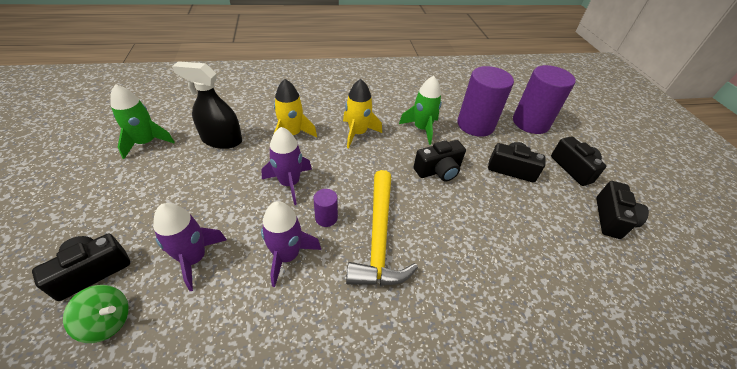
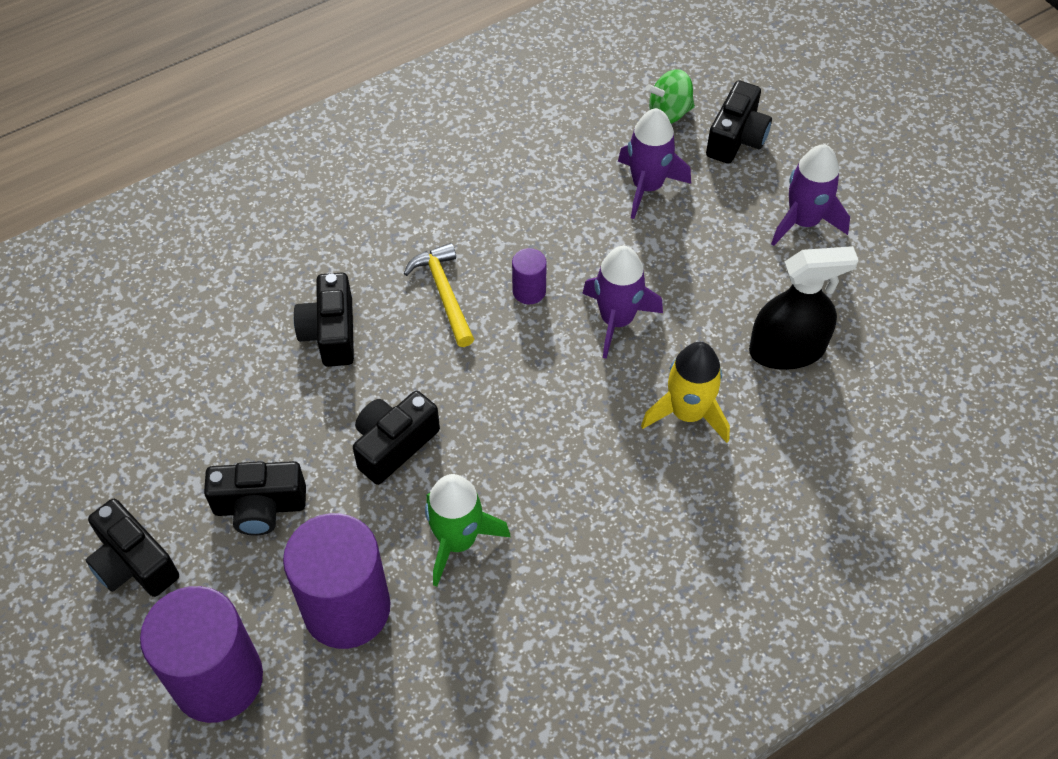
camera: 160 degrees right, 10 degrees up
(146, 142) = (888, 296): green rocket -> none
(287, 255) = (545, 229): purple rocket -> purple rocket (803, 222)
(357, 133) = (575, 469): yellow rocket -> none
(378, 237) = (444, 293): yellow hammer -> yellow hammer, size x0.61
(611, 219) = (85, 467): black camera -> black camera (331, 333)

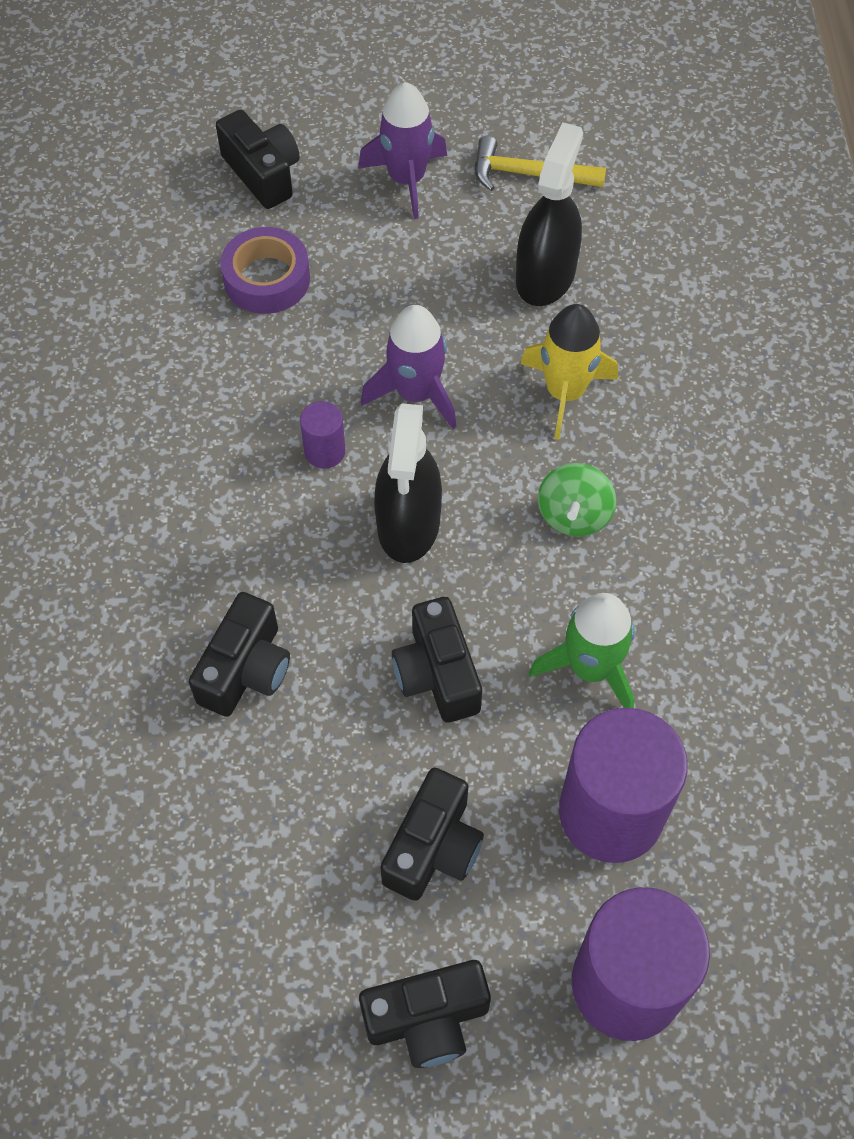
camera: 60 degrees left, 5 degrees up
(331, 333) = (246, 669): black camera -> black camera turned 90 degrees counterclockwise
(444, 293) = (270, 531): yellow hammer -> yellow hammer (529, 174)
(504, 369) = (408, 523): none -> black spray bottle
(647, 186) = (267, 279): purple rocket -> purple tape
(669, 113) = (185, 210): green spinning top -> green spinning top (574, 515)

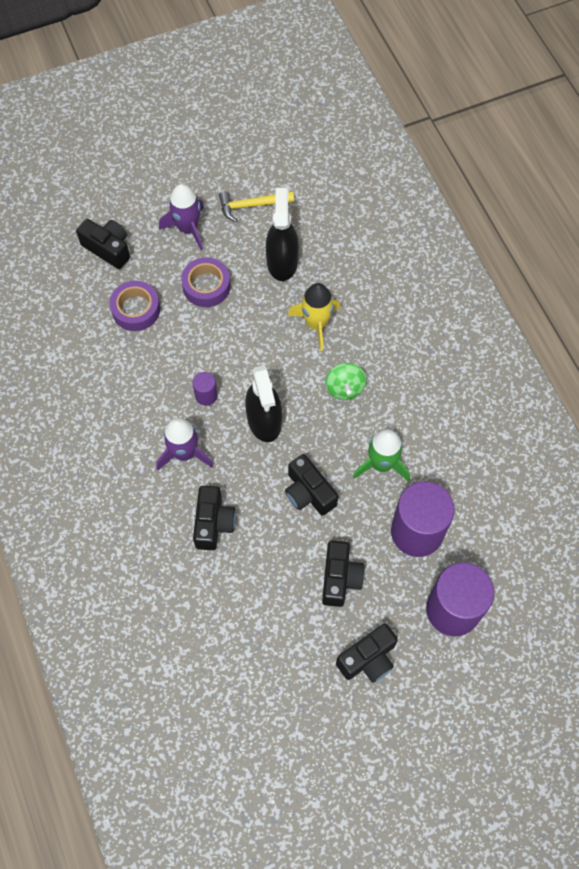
camera: 20 degrees left, 5 degrees up
(400, 277) = (206, 286): none -> purple tape
(416, 393) = (240, 348): purple rocket -> purple rocket (184, 453)

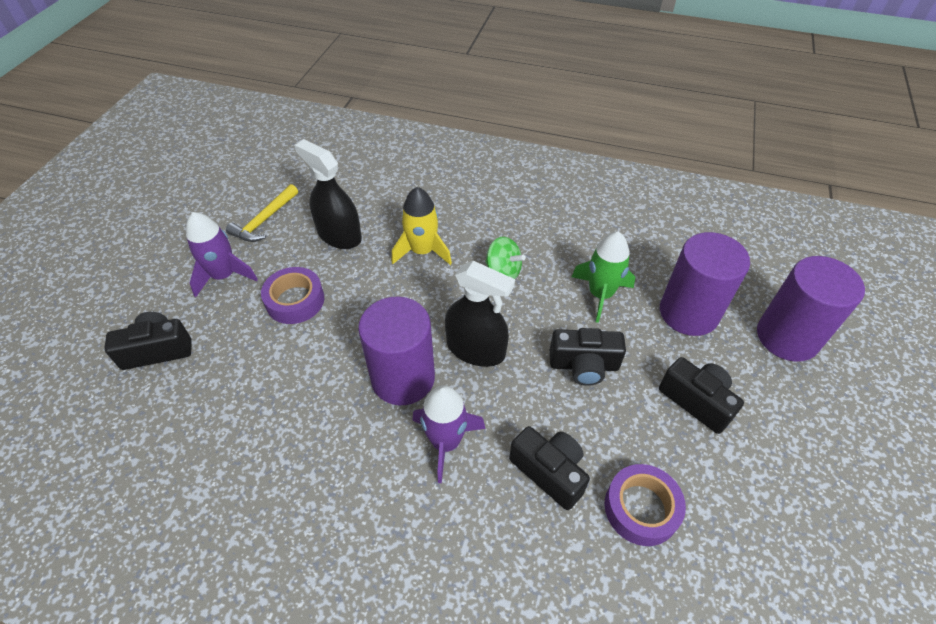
camera: 50 degrees left, 15 degrees down
(136, 309) = (247, 373): purple tape -> purple tape (641, 508)
(206, 395) = (403, 378): purple cylinder -> purple cylinder, size x2.24
(368, 659) = (804, 436): black camera -> none

